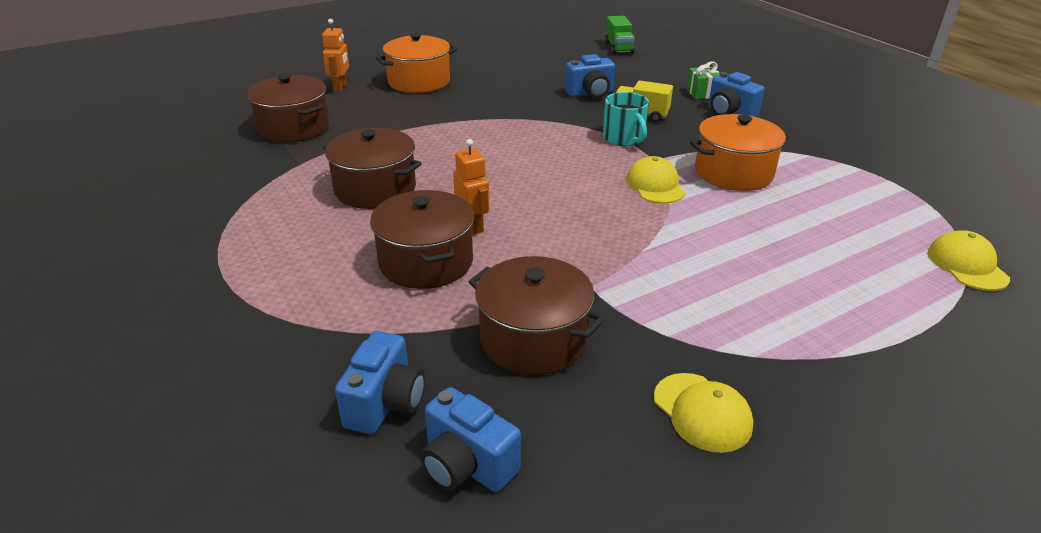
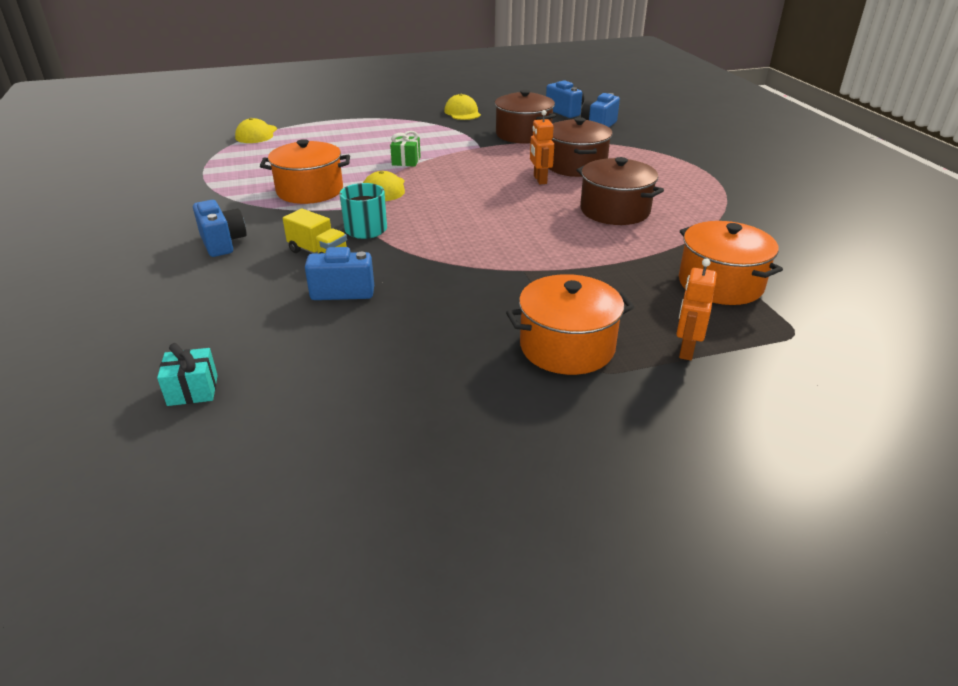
camera: 165 degrees left, 0 degrees up
(294, 128) = (720, 284): brown pot -> orange pot
(618, 48) = (193, 390): green truck -> turquoise gift
(702, 93) = (208, 273): green gift -> green gift (406, 161)

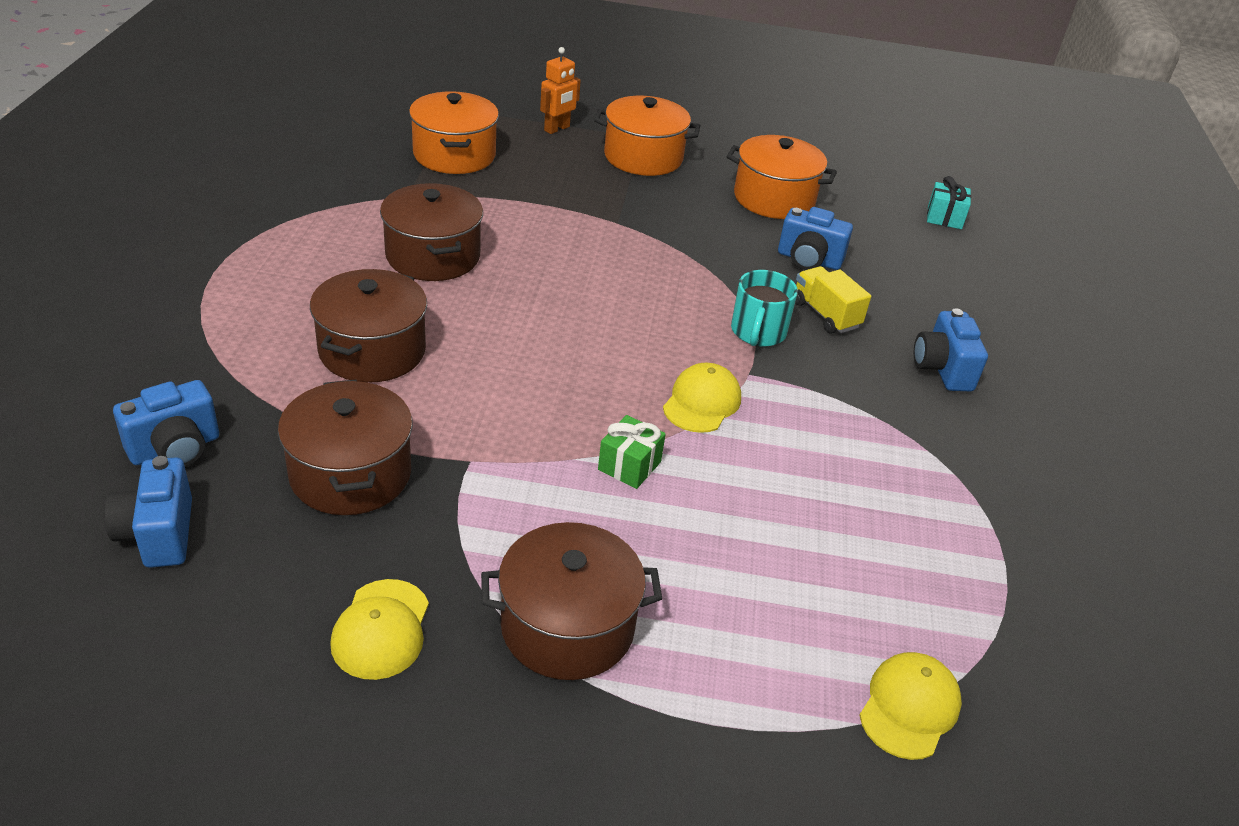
camera: 160 degrees left, 5 degrees up
(310, 191) = (816, 439): orange pot -> orange pot (774, 199)
(398, 124) = (567, 626): none -> brown pot
(539, 180) = (461, 340): orange robot -> none

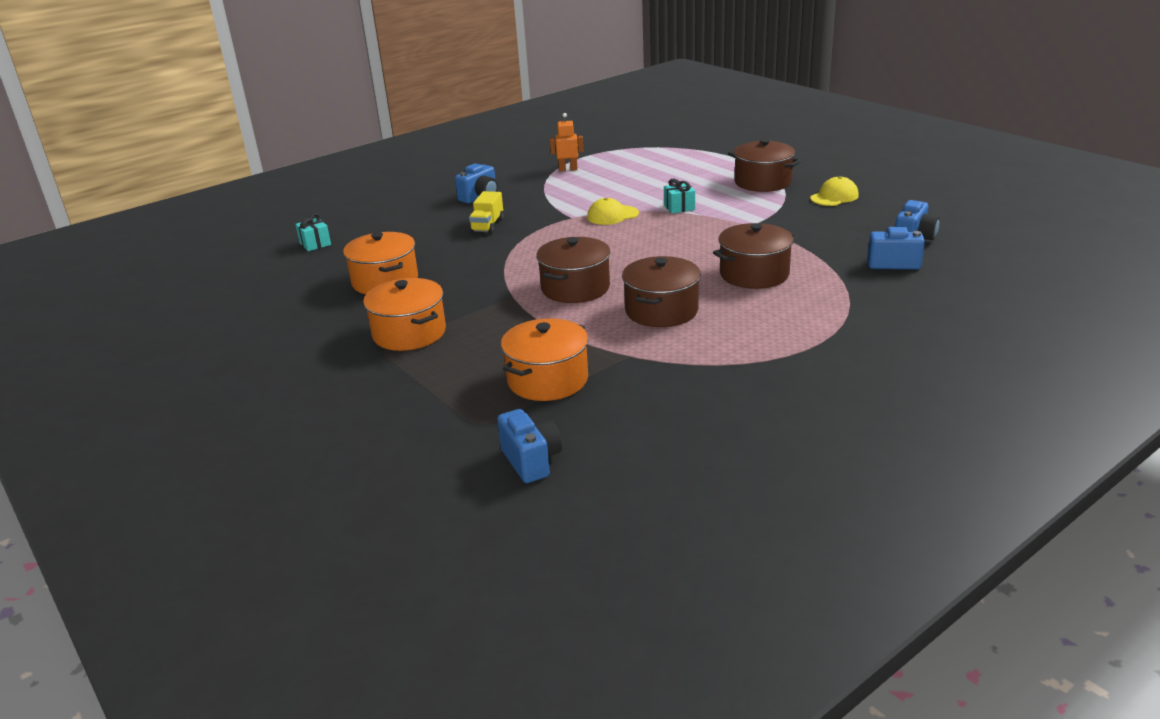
camera: 130 degrees left, 10 degrees down
(350, 474) = (810, 235): brown pot -> brown pot (575, 288)
(557, 129) = (428, 378): orange robot -> orange robot (568, 169)
(629, 466) = (679, 207): green gift -> turquoise gift
(758, 332) = (536, 229): turquoise mug -> none
(808, 260) = (441, 247): blue camera -> blue camera (531, 461)
(909, 707) = (672, 147): yellow cap -> none

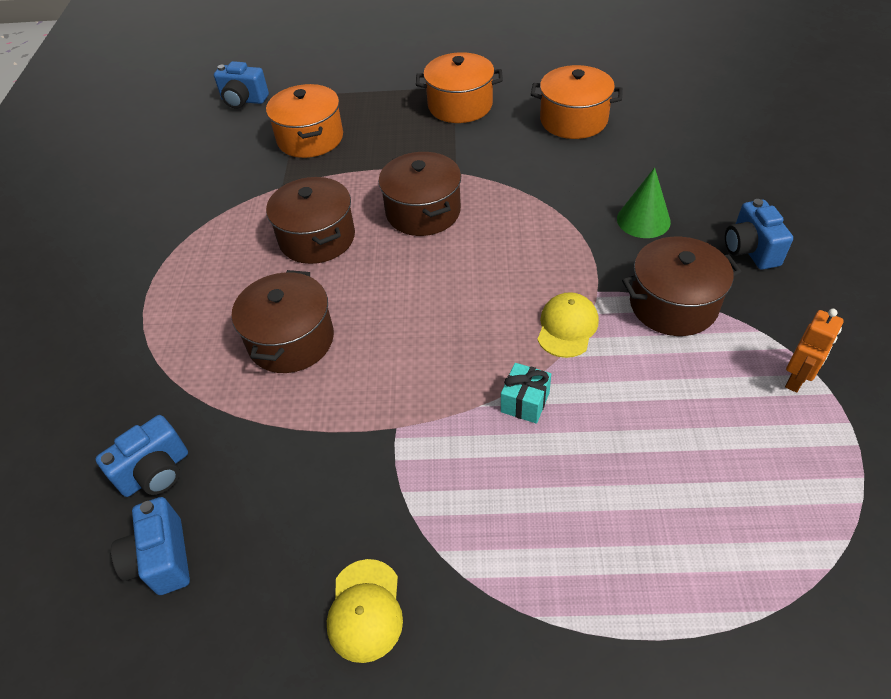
camera: 130 degrees right, 20 degrees up
(315, 244) = (713, 106): turquoise gift -> none
(487, 226) = (643, 220): yellow truck -> green cone
(763, 182) = (515, 571): brown pot -> brown pot (673, 304)

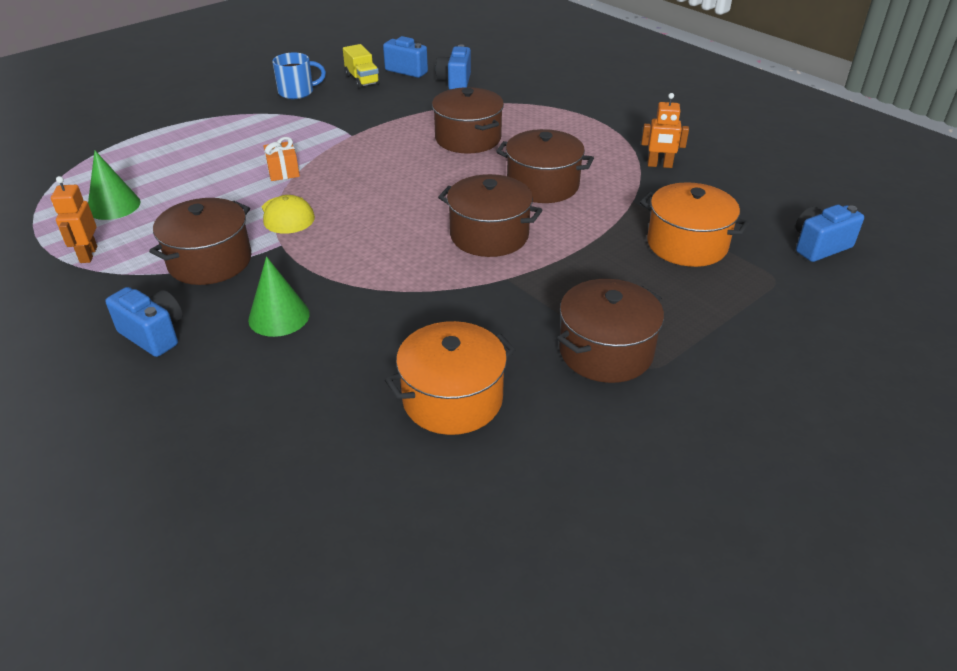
camera: 135 degrees right, 10 degrees down
(203, 208) = (659, 165): none -> orange robot
(248, 577) = (362, 80): none -> yellow truck
(365, 610) = (297, 92): yellow cap -> blue mug
(460, 105) = (605, 351): orange pot -> brown pot
(525, 402) = (283, 172): turquoise gift -> orange gift
(753, 455) = (114, 205): none -> green cone

